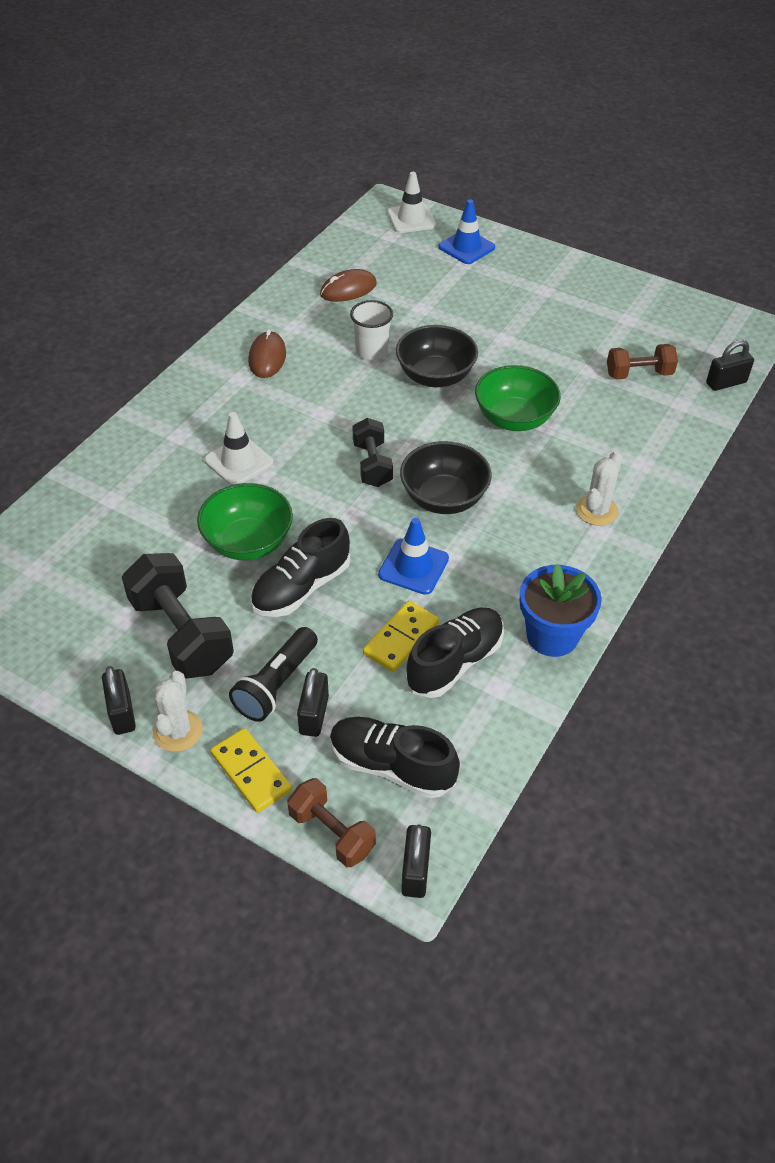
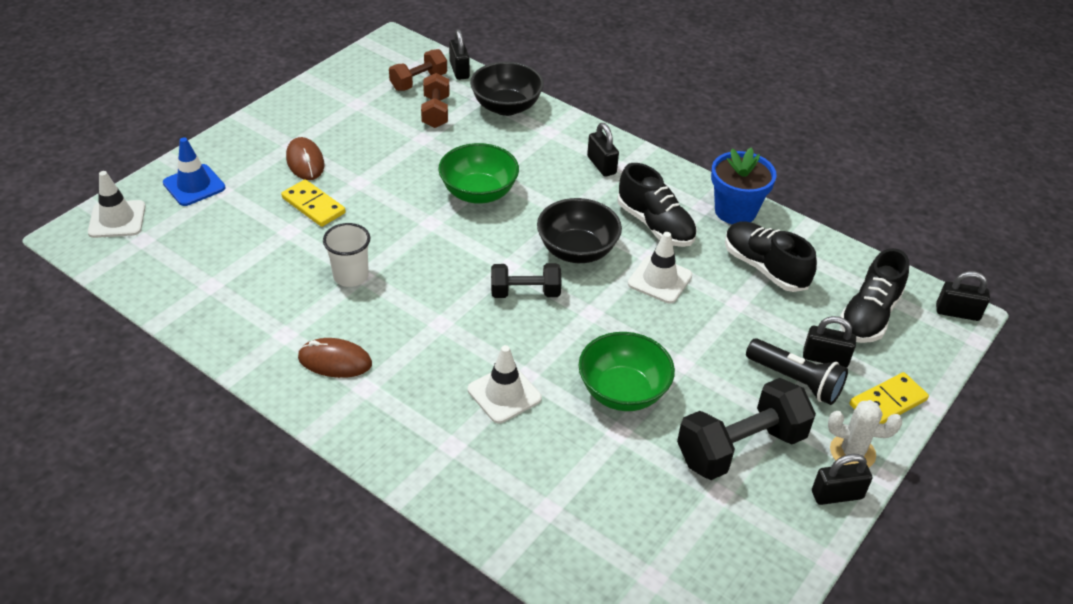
camera: 85 degrees left, 5 degrees down
(301, 587) = (683, 356): black shoe -> black shoe (655, 225)
(332, 832) = (934, 356): brown dumbbell -> brown dumbbell (418, 82)
(348, 289) = (232, 284): brown mouse -> brown mouse (305, 161)
(401, 638) = (741, 296): yellow domino -> yellow domino (313, 206)
(413, 567) = (659, 279): blue traffic cone -> white traffic cone
(435, 376) = (404, 235): black bowl -> black bowl (506, 107)
(596, 510) = (601, 165): white cactus -> black padlock

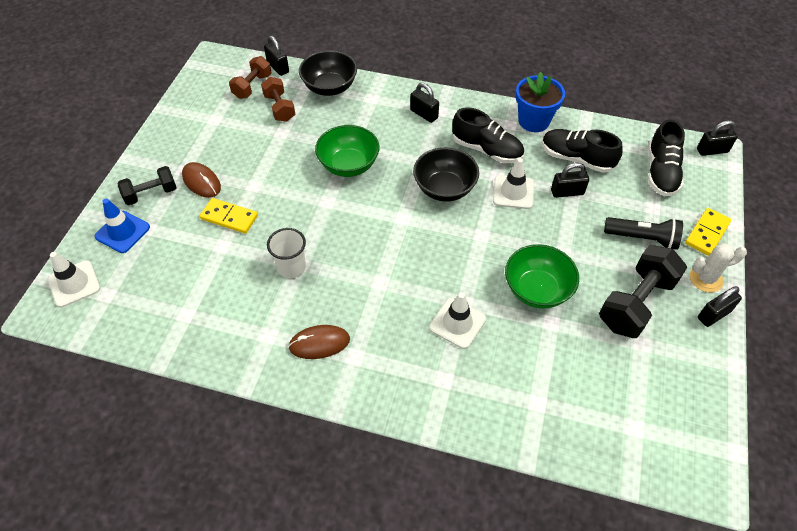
camera: 20 degrees left, 10 degrees up
(525, 293) = (427, 235): black dumbbell -> black dumbbell (151, 194)
(825, 358) = (651, 214): black padlock -> black padlock (567, 192)

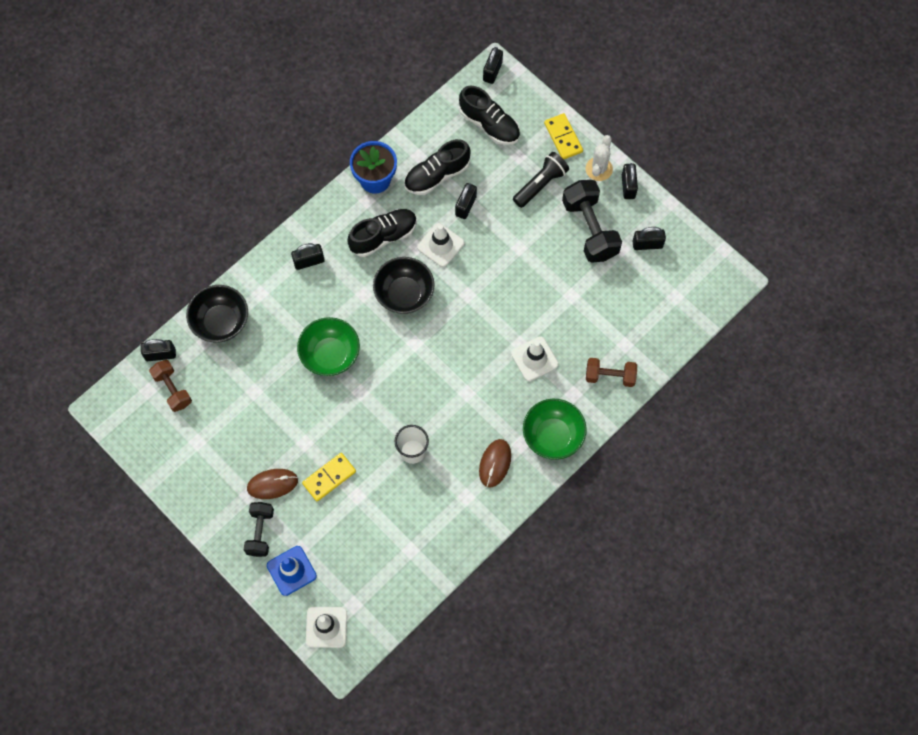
camera: 60 degrees left, 15 degrees up
(279, 108) = (220, 378): brown dumbbell -> brown dumbbell (610, 376)
(537, 290) = (539, 287): green bowl -> green bowl (553, 436)
(668, 366) = (647, 244): none -> black padlock

